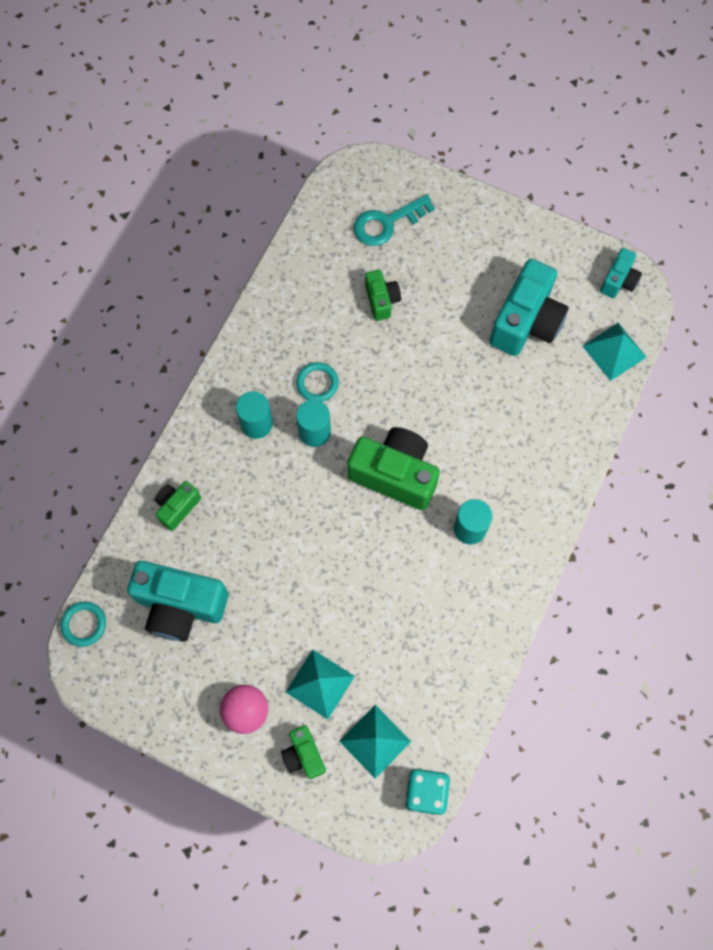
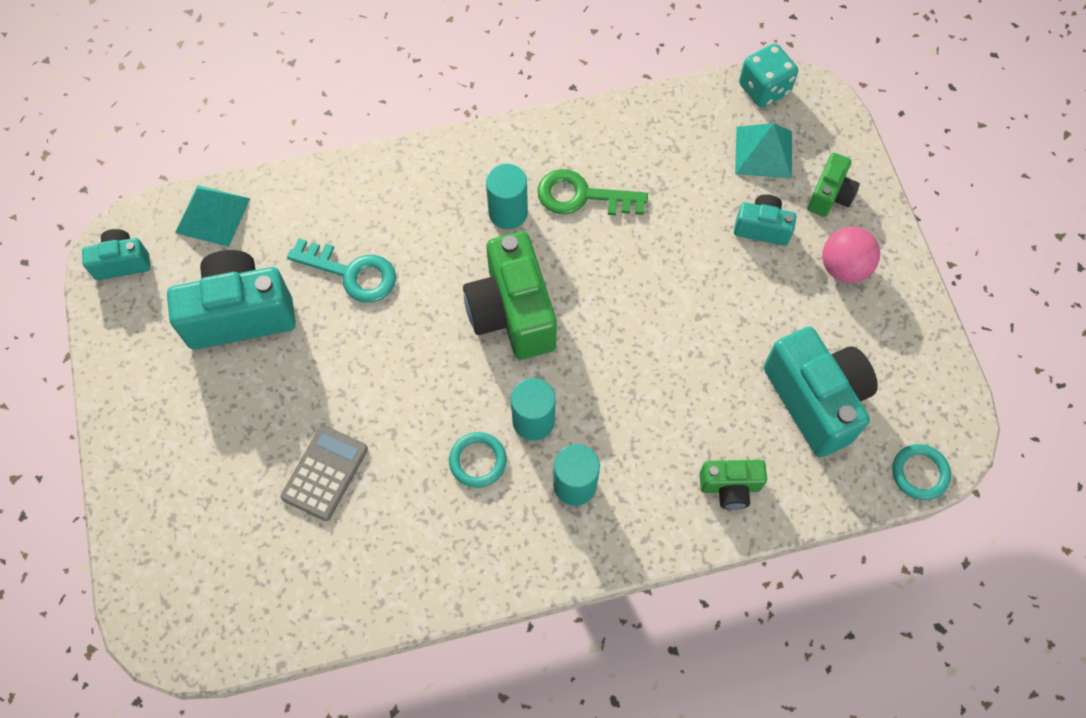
camera: 130 degrees left, 5 degrees down
(320, 684) = (762, 228): turquoise pyramid -> turquoise camera
(381, 300) = (325, 473): green camera -> grey calculator
(387, 223) = (217, 544): turquoise key -> turquoise key (351, 273)
(442, 586) = (582, 196): none -> green key

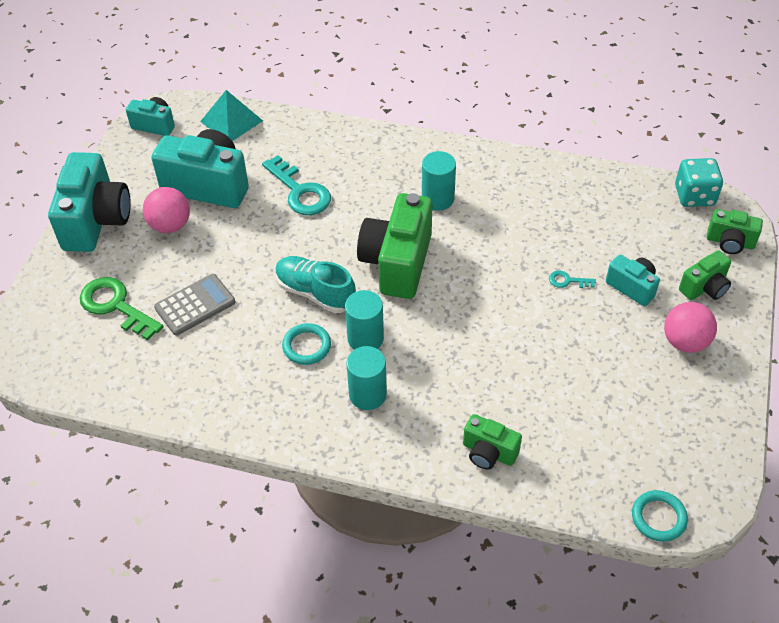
camera: 30 degrees right, 15 degrees down
(230, 386) = (170, 225): none -> pink ball
(447, 392) = (315, 293): none -> turquoise shoe
(582, 196) = (501, 210): green key -> green key (116, 306)
(696, 251) = (568, 281): none -> turquoise key
(763, 152) = (667, 237): turquoise pyramid -> none
(815, 400) = (600, 424): turquoise camera -> turquoise camera (96, 221)
(826, 130) = (730, 242): none -> green camera

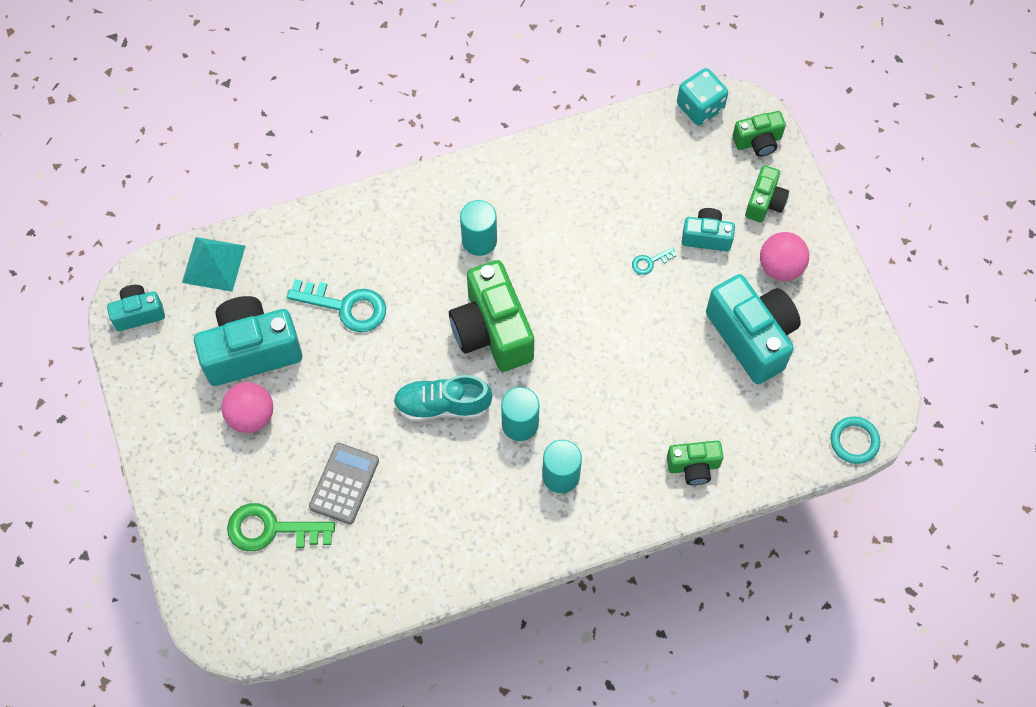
camera: 35 degrees left, 15 degrees up
(96, 221) = (174, 454): turquoise camera -> turquoise camera (752, 337)
(306, 346) = (475, 462): turquoise ring -> none

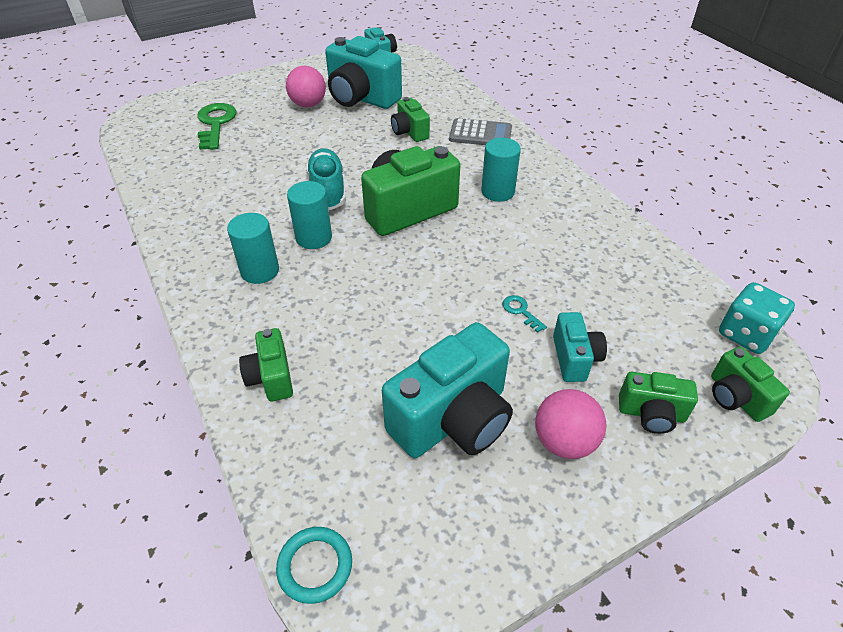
camera: 80 degrees right, 20 degrees down
(213, 264) = (428, 76): turquoise pyramid -> none
(251, 351) = (361, 98): turquoise camera -> turquoise camera turned 150 degrees clockwise
(344, 484) = (253, 150): grey calculator -> grey calculator (480, 134)
(345, 306) = (409, 132): turquoise key -> green camera

